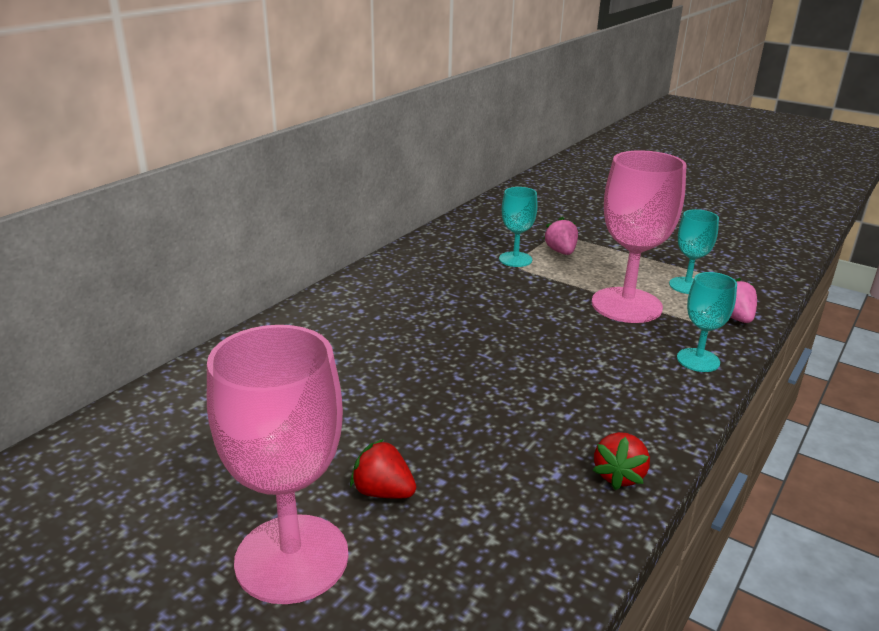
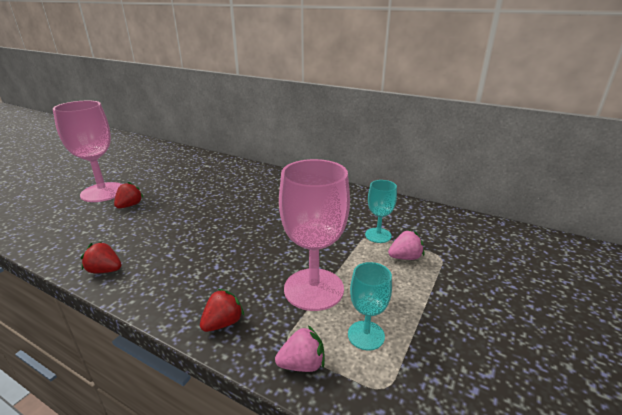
camera: 85 degrees right, 0 degrees up
(698, 360) = (223, 323): turquoise goblet -> red strawberry

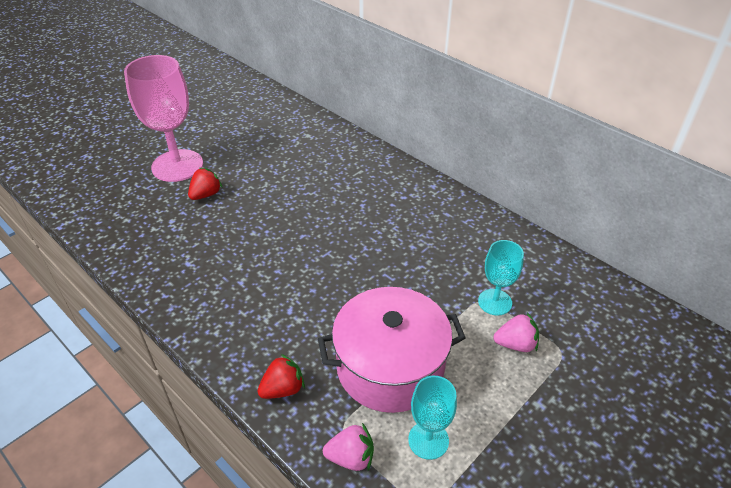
camera: 15 degrees right, 15 degrees up
(105, 270) = (172, 291): red strawberry -> none
(313, 289) = (390, 366): pink goblet -> pink pot

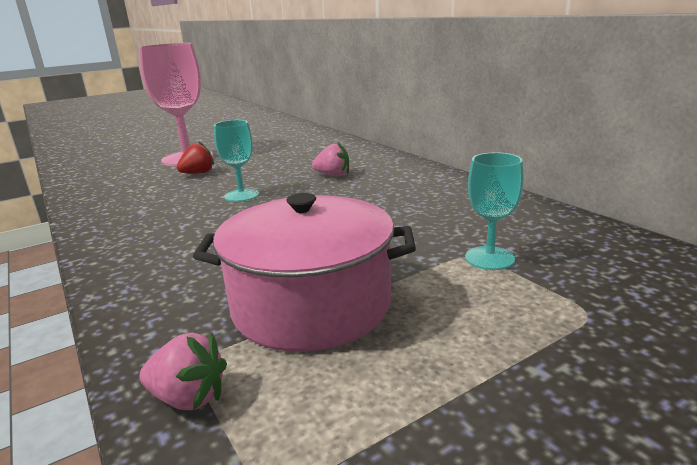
camera: 15 degrees right, 20 degrees down
(283, 389) = (153, 312): red strawberry -> none
(428, 440) = (325, 392): turquoise goblet -> turquoise goblet (241, 195)
(515, 344) = (511, 299): pink strawberry -> pink strawberry (333, 175)

